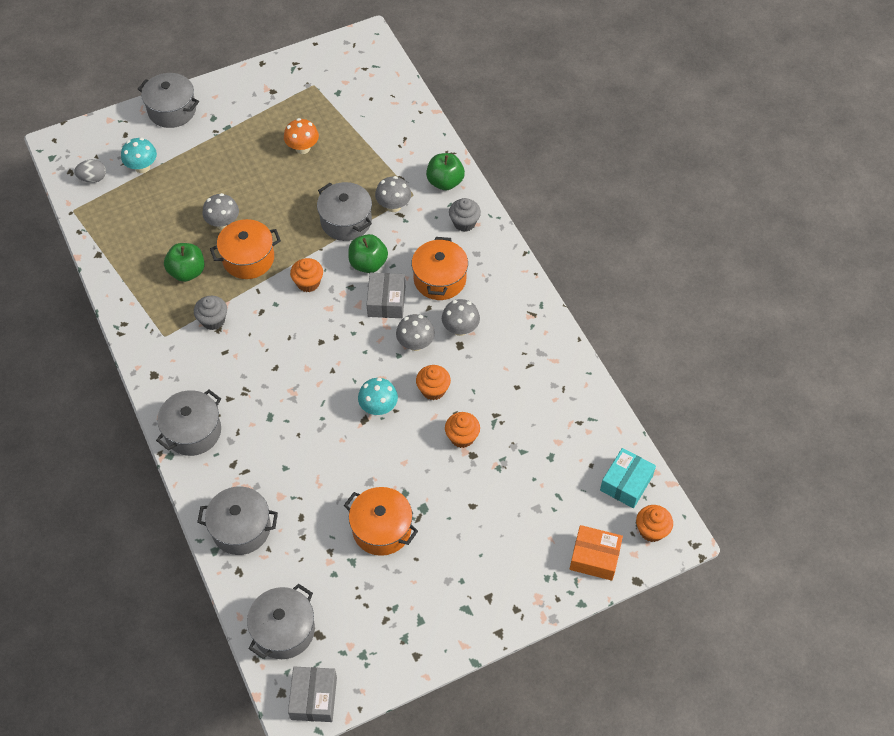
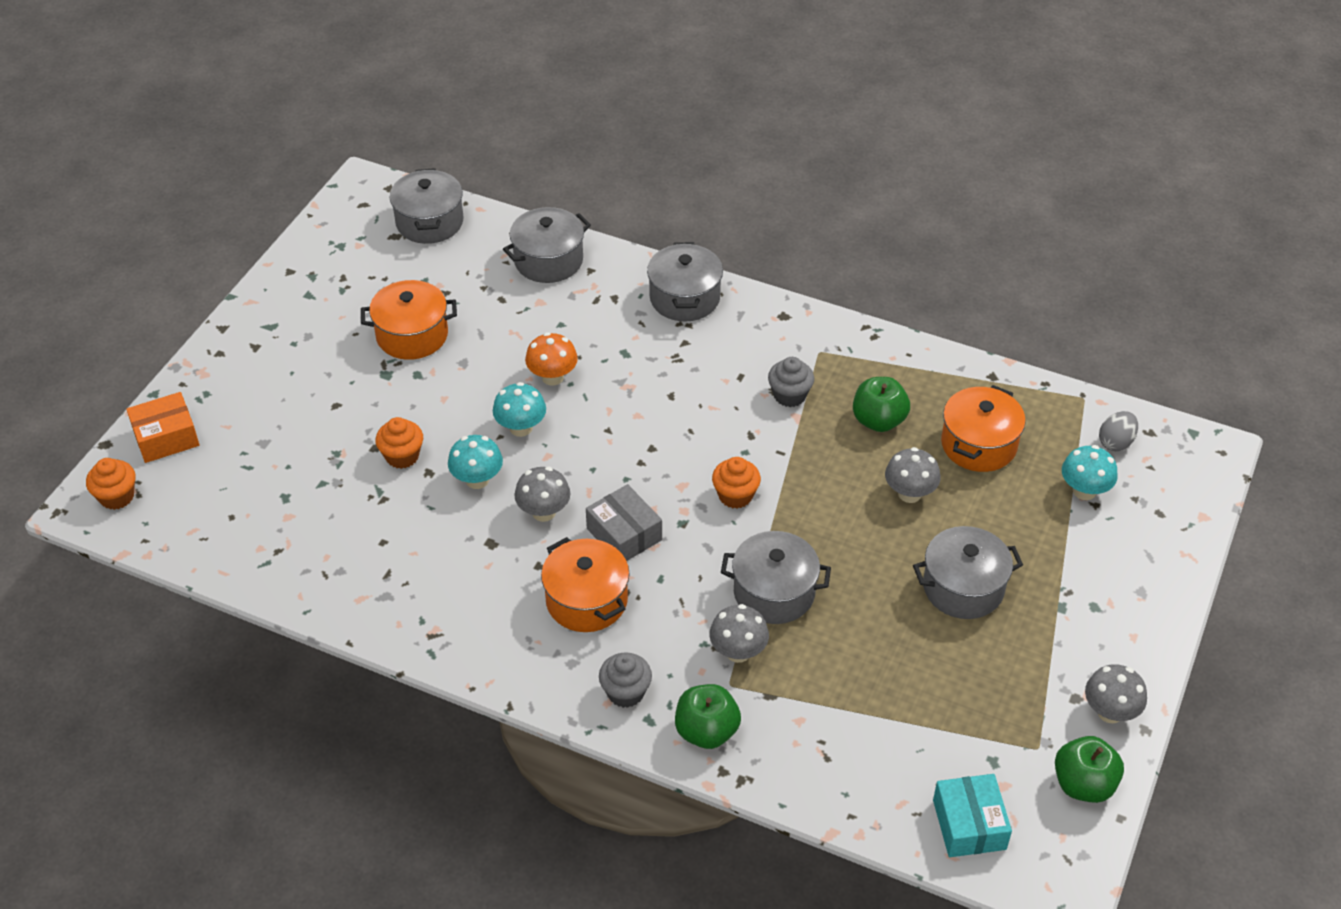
camera: 140 degrees right, 10 degrees down
(172, 110) = (1154, 580): grey pot -> grey pot (963, 587)
(248, 259) = (832, 476): orange pot -> orange pot (979, 444)
(302, 148) = (937, 647): orange mushroom -> orange mushroom (552, 377)
(314, 698) = (357, 199): grey box -> none
(368, 264) = (691, 561): green apple -> green apple (1083, 784)
(433, 390) = (477, 480): orange cupcake -> turquoise mushroom
(460, 328) = (507, 561): grey mushroom -> grey mushroom (1110, 712)
(626, 483) = (177, 523): turquoise box -> turquoise box (969, 824)

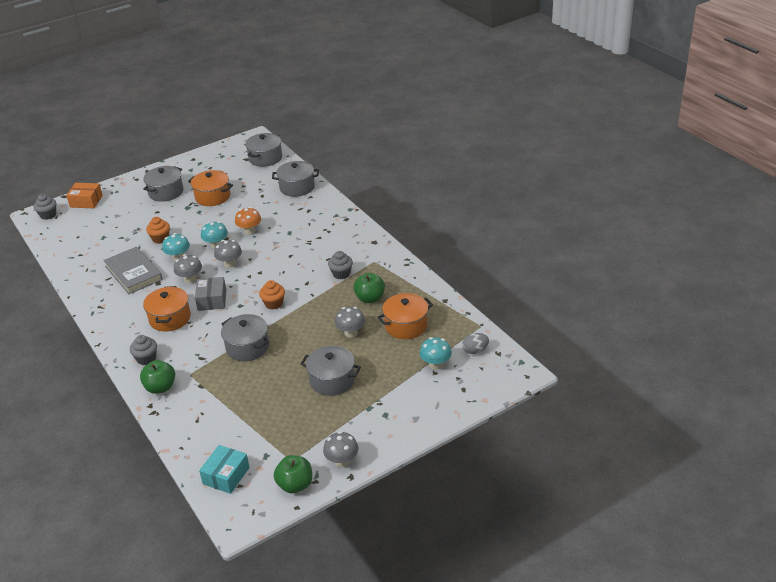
camera: 35 degrees right, 10 degrees down
(117, 496) = (48, 215): orange cupcake -> grey cupcake
(425, 543) = (133, 273): none -> grey book
(684, 298) = (338, 220): grey pot -> grey pot (166, 192)
(738, 652) = (207, 363): grey mushroom -> grey mushroom (230, 264)

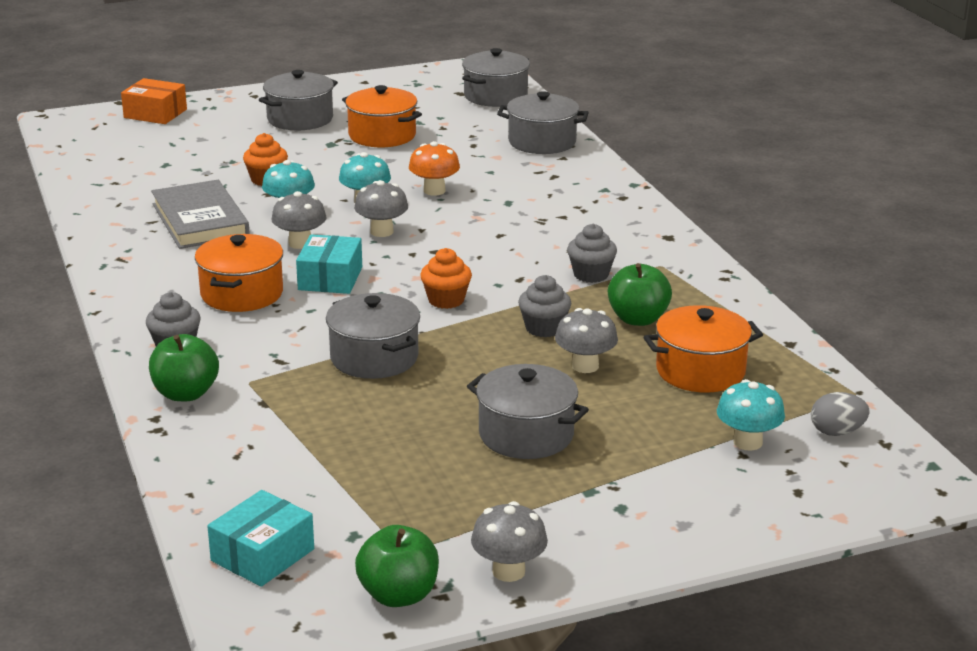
camera: 10 degrees right, 10 degrees down
(48, 215) = (82, 123): grey cupcake -> grey cupcake (544, 328)
(212, 300) = (330, 278): grey box -> turquoise box

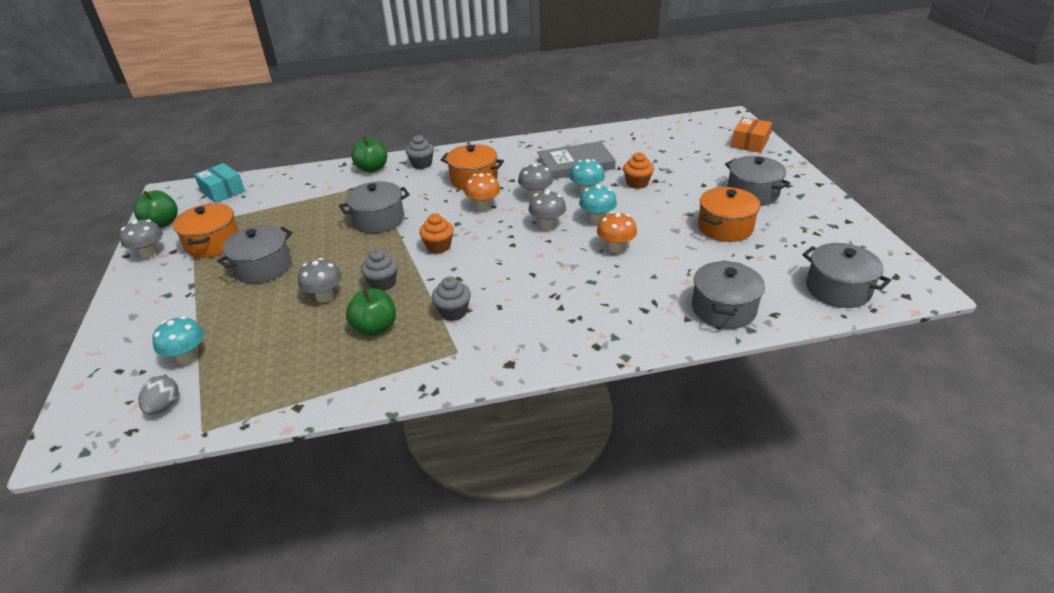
camera: 100 degrees right, 10 degrees up
(330, 278) = (483, 206): turquoise box -> orange mushroom
(700, 371) = (287, 349): orange pot -> orange pot (213, 243)

